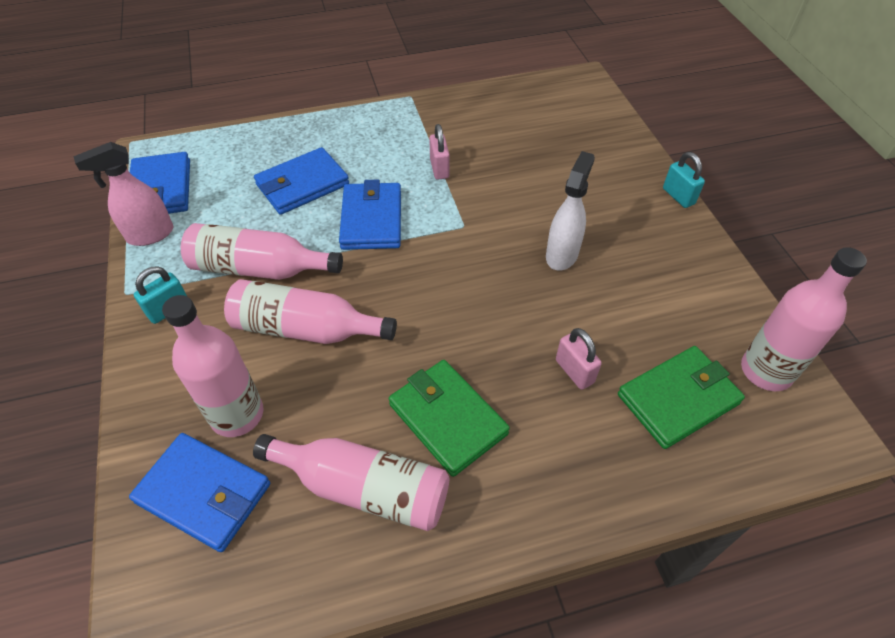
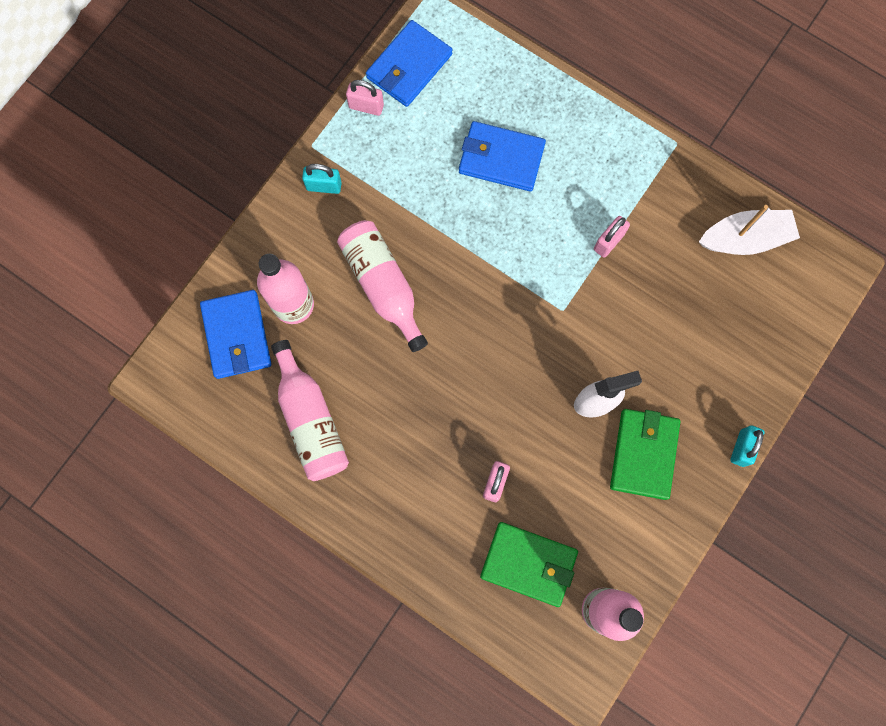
camera: 50 degrees right, 25 degrees up
(150, 235) = (366, 106): pink spray bottle -> pink padlock
(259, 268) = (402, 208): pink bottle -> none
(371, 219) = (511, 240): blue wallet -> none
(447, 419) = (393, 430): green wallet -> green wallet (643, 454)
(516, 105) = (745, 239): none -> white boat

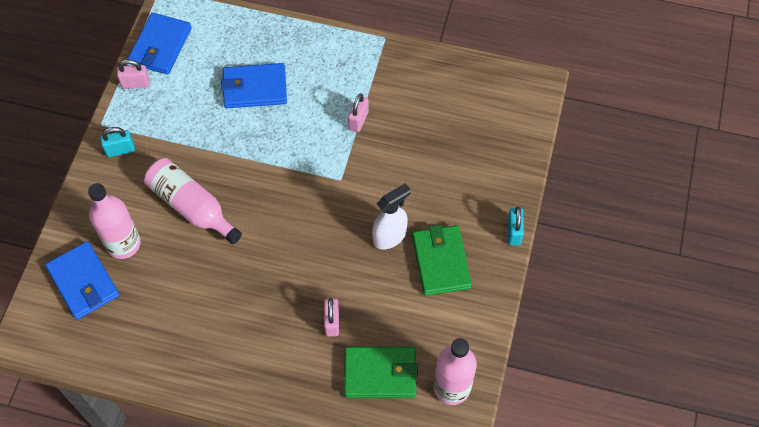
camera: 20 degrees left, 15 degrees down
(310, 419) = (165, 325): pink bottle -> none
(745, 239) = (460, 86): white boat -> none

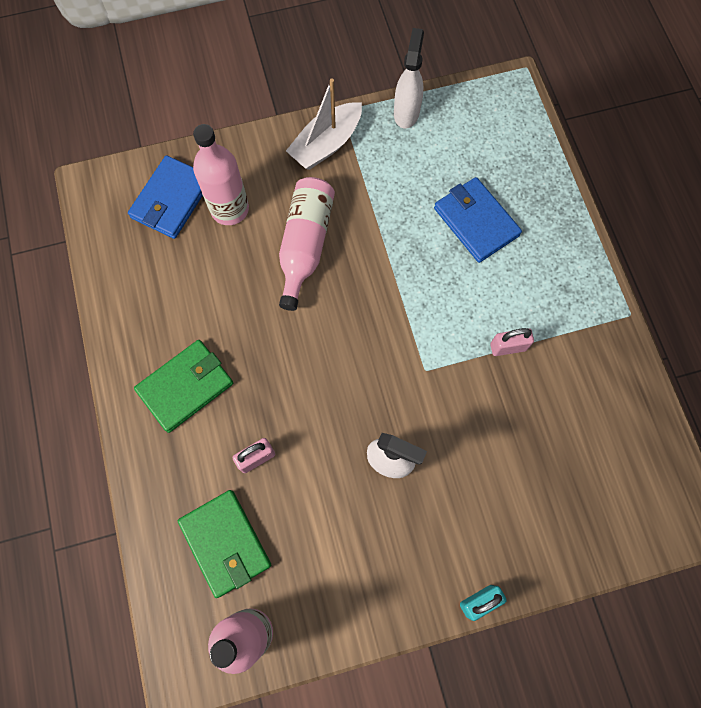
camera: 60 degrees right, 10 degrees up
(120, 150) = (326, 144): turquoise padlock -> white boat
(136, 84) = (406, 112): pink padlock -> white spray bottle
(160, 46) = (463, 107): blue wallet -> none
(441, 262) = (392, 535): green wallet -> green wallet (186, 386)

